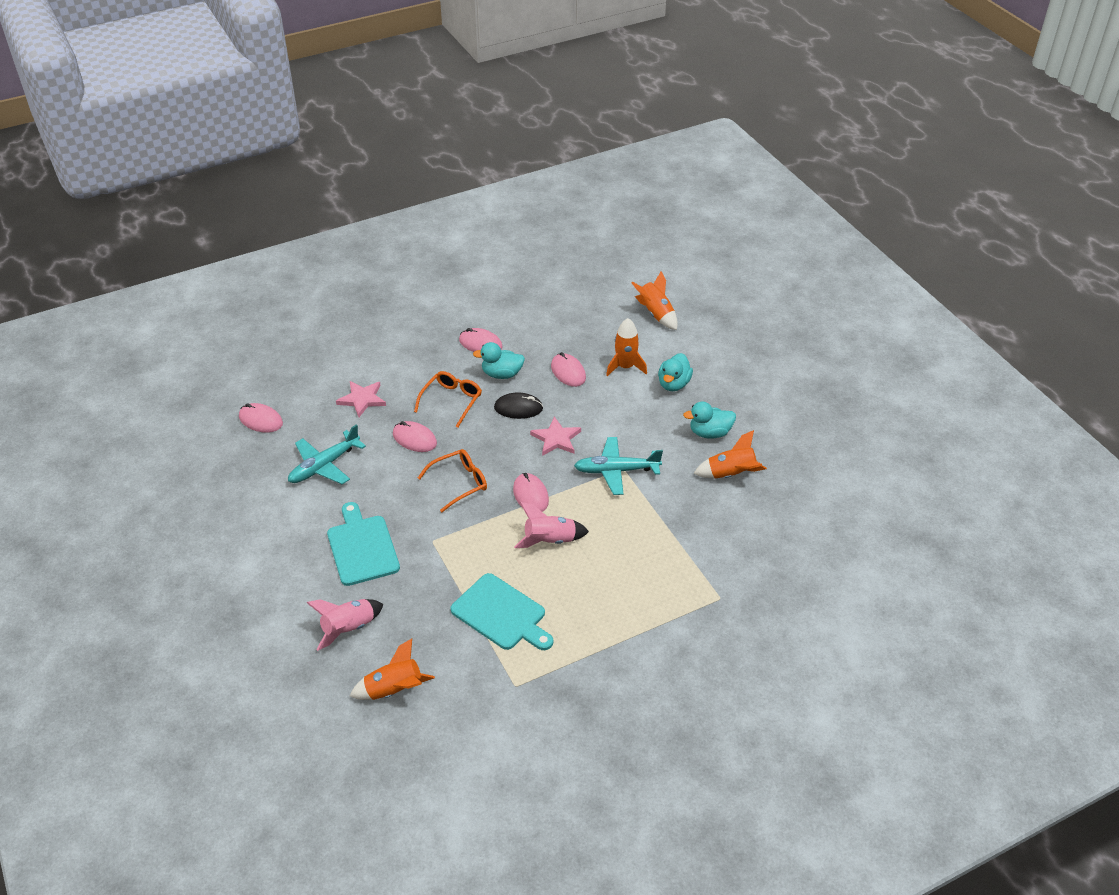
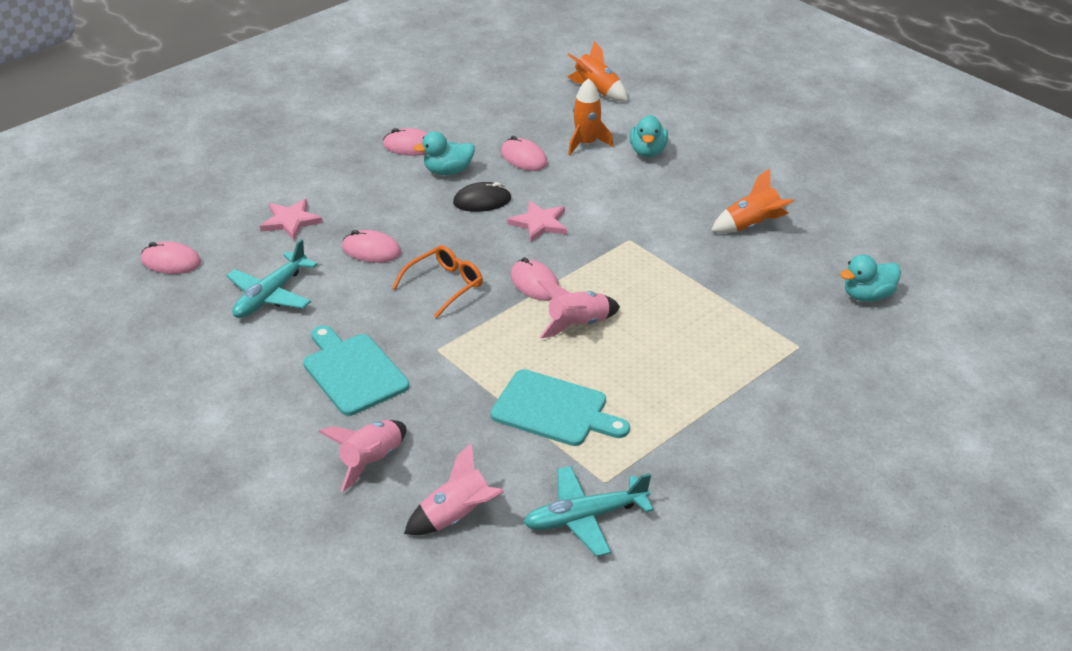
camera: 15 degrees left, 5 degrees down
(394, 690) = (457, 517): orange rocket -> pink rocket
(451, 401) = (400, 206): orange glasses -> none
(617, 471) = (623, 243): turquoise plane -> turquoise plane (585, 517)
(709, 433) = (709, 190): turquoise duck -> turquoise duck (867, 296)

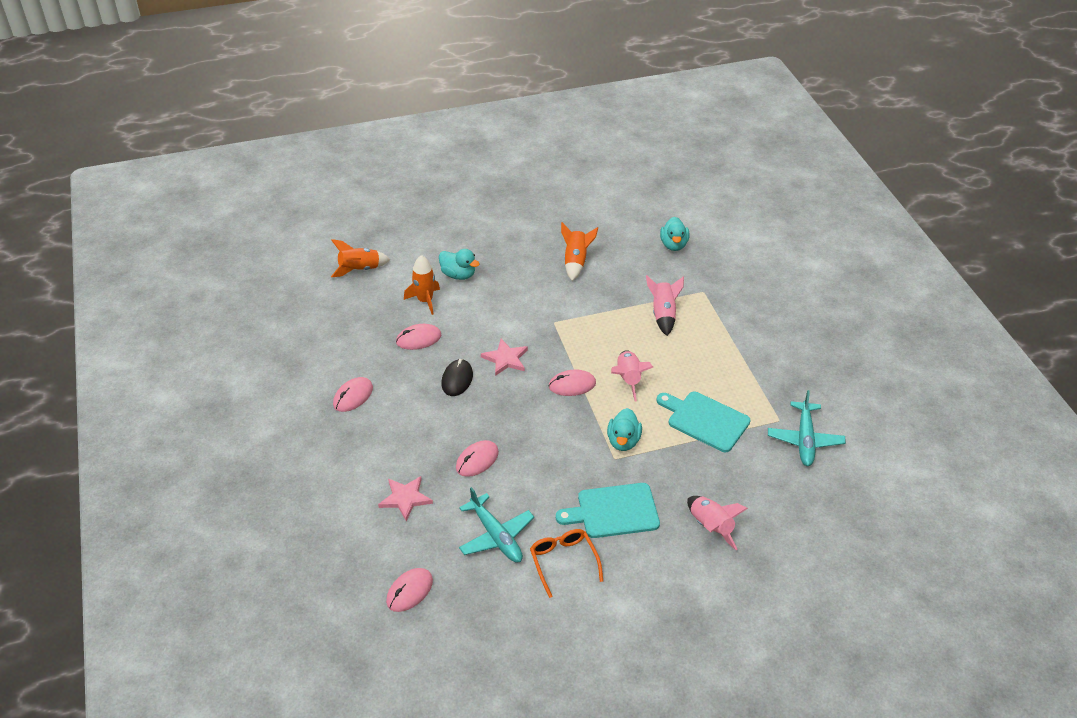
camera: 65 degrees left, 5 degrees up
(444, 285) = (546, 432): orange glasses -> orange glasses (563, 562)
(448, 171) = (404, 385): turquoise duck -> turquoise duck (623, 441)
(457, 517) = (780, 499): pink rocket -> pink rocket (663, 314)
(554, 410) = (705, 420): turquoise cutting board -> turquoise cutting board turned 105 degrees counterclockwise

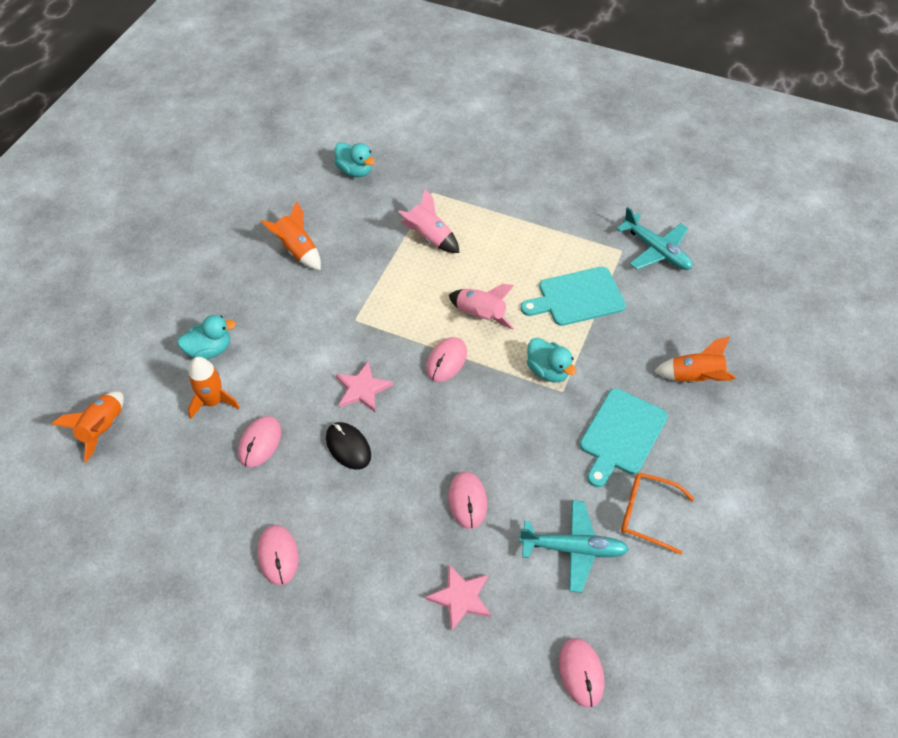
camera: 50 degrees left, 10 degrees up
(710, 527) = (695, 378): pink rocket -> orange rocket

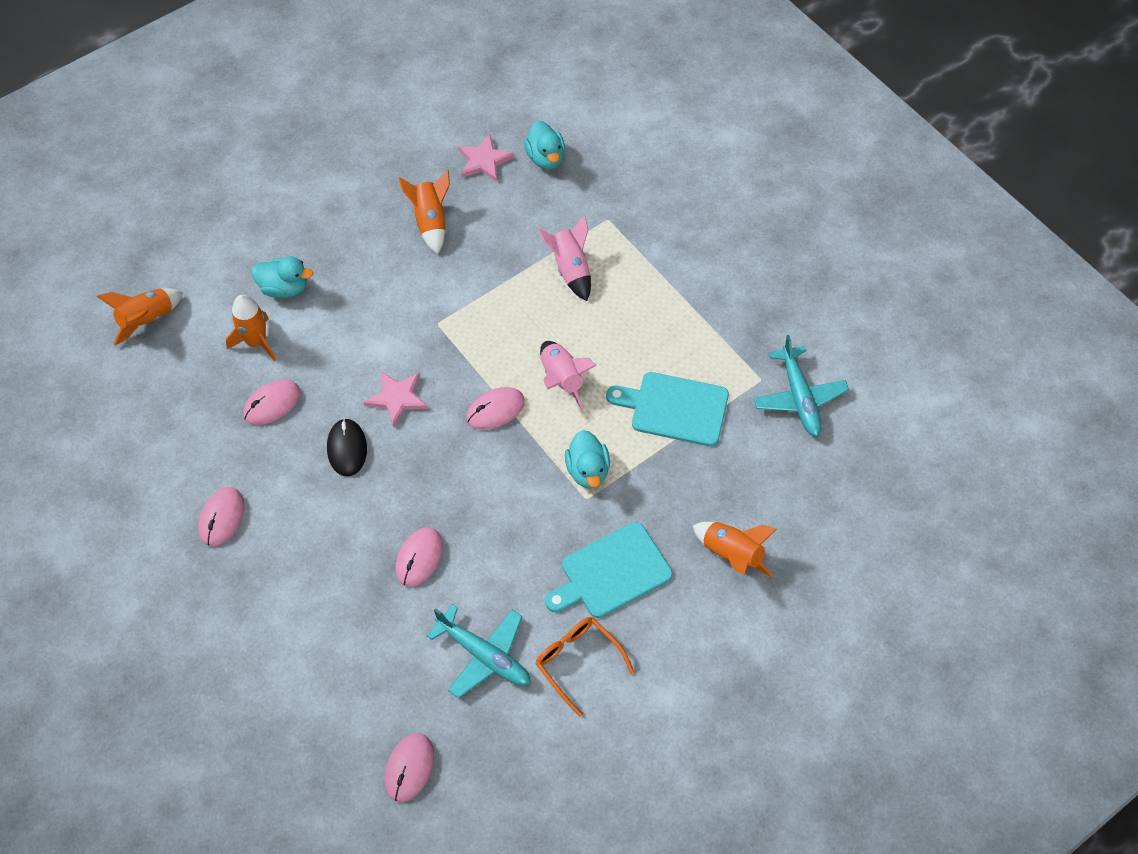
camera: 30 degrees right, 5 degrees up
(460, 598) = (351, 642): pink star -> pink star (484, 160)

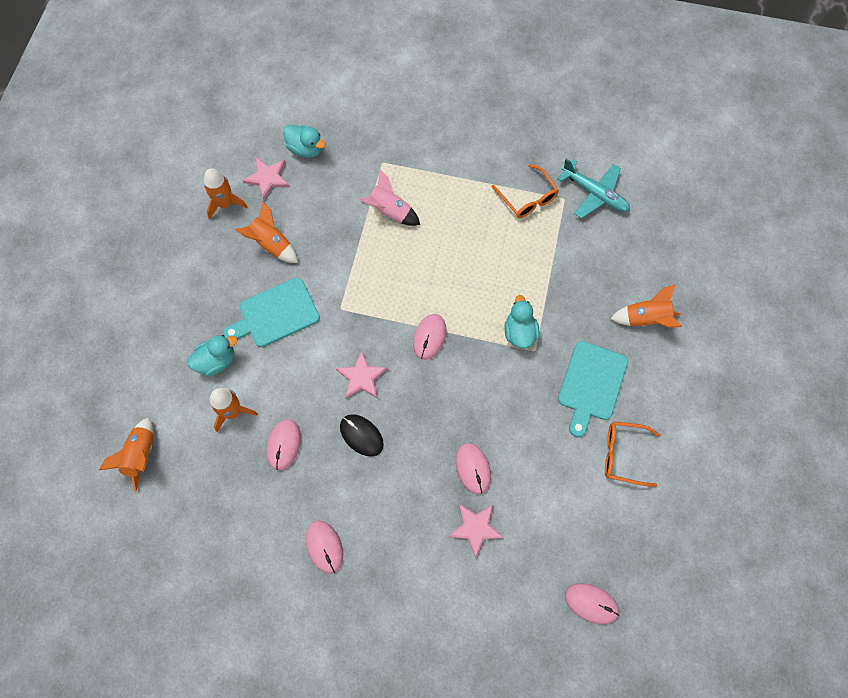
camera: 40 degrees left, 10 degrees up
(369, 611) = (475, 528): none -> pink star
(409, 768) = (591, 603): pink mouse -> pink mouse turned 45 degrees counterclockwise
(423, 157) = (225, 204): none -> orange rocket
(483, 655) = (568, 496): turquoise plane -> none
(561, 379) = (450, 287): pink rocket -> none
(587, 470) = (519, 332): turquoise duck -> turquoise duck turned 135 degrees counterclockwise
(674, 408) = (532, 254): turquoise cutting board -> turquoise cutting board (275, 314)
(722, 352) = (527, 198): none -> orange glasses

